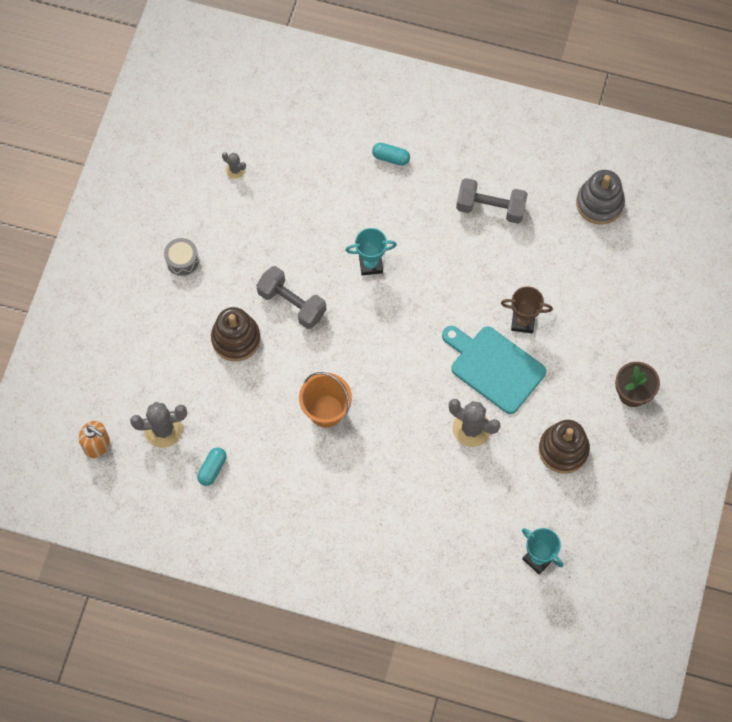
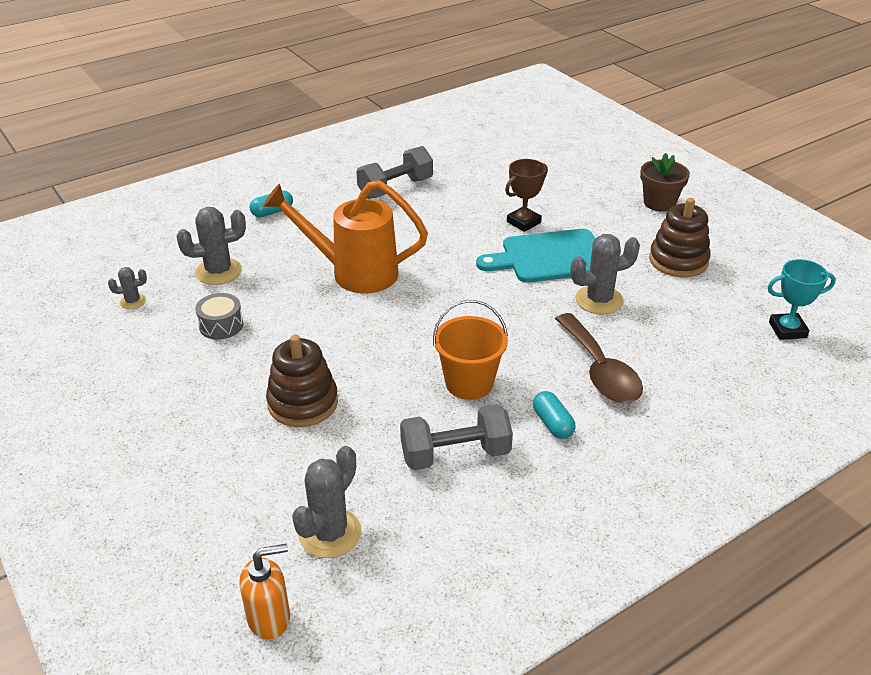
camera: 50 degrees left, 30 degrees down
(182, 260) = (160, 392): grey drum -> grey drum (221, 325)
(212, 469) = (434, 517): turquoise capsule -> turquoise capsule (553, 423)
(292, 303) = (321, 341): grey dumbbell -> grey dumbbell (455, 454)
(302, 188) = (218, 271): none -> grey cactus
(371, 264) = (353, 273): turquoise trophy -> orange watering can
(399, 473) = (600, 370): none -> brown spoon
(599, 203) = (466, 142): grey stacking toy -> none

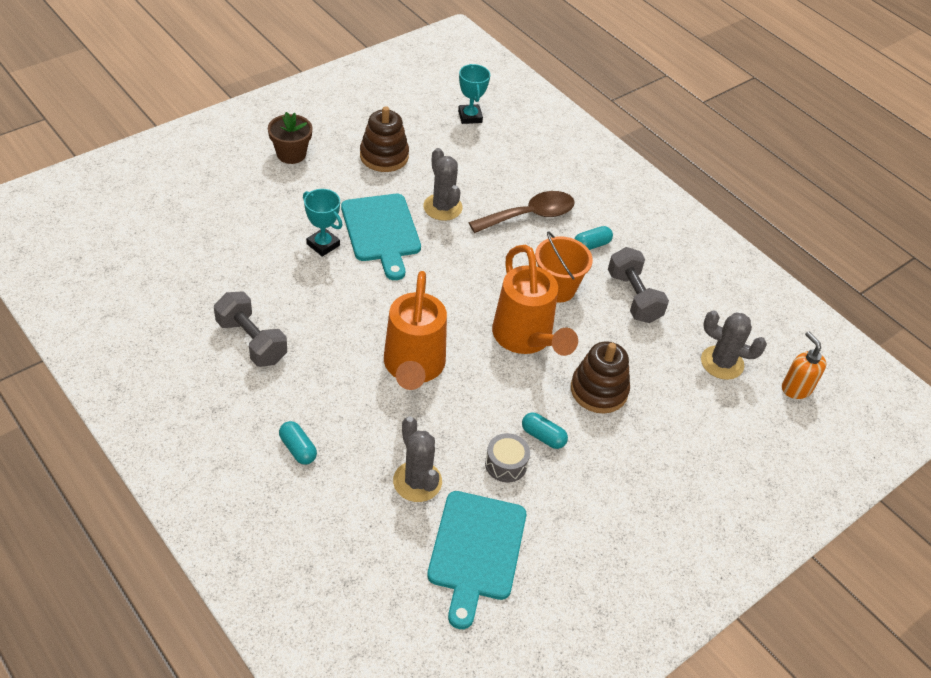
camera: 100 degrees left, 10 degrees up
(133, 301) = (476, 550): grey cactus -> turquoise cutting board
(248, 353) = (543, 437): none -> turquoise capsule
(386, 351) = (526, 340): none -> orange watering can
(523, 222) = (323, 245): brown trophy -> turquoise trophy

